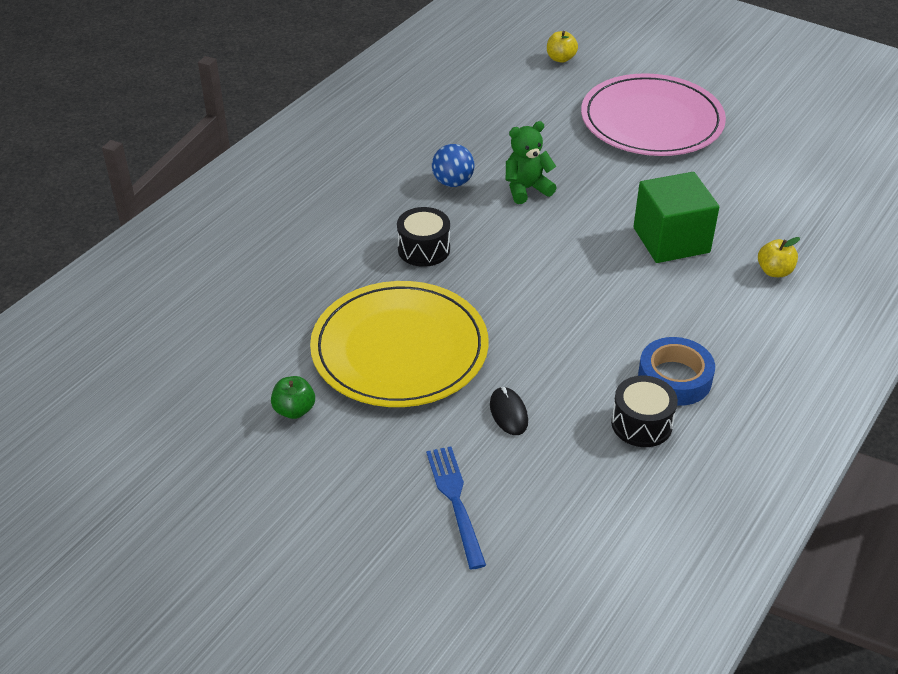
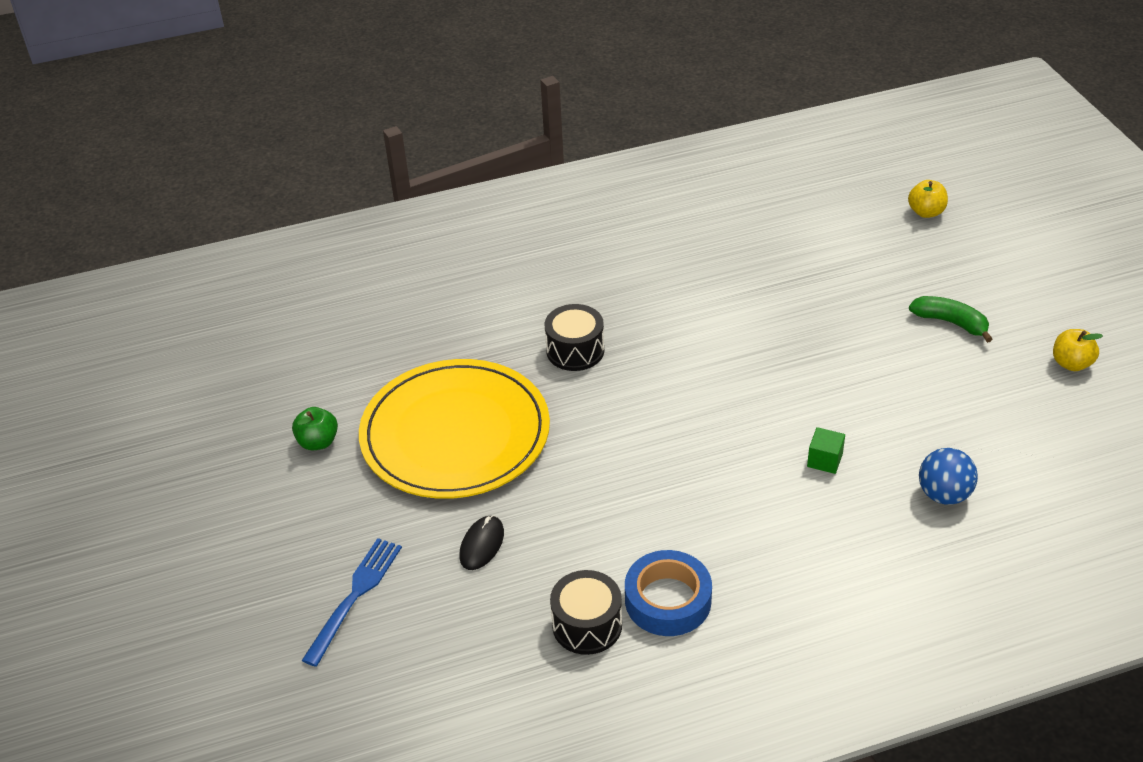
camera: 40 degrees right, 0 degrees up
(453, 182) = (672, 297): blue ball -> blue ball (944, 494)
(526, 189) = (736, 336): green teddy bear -> none
(651, 121) = (951, 322): pink plate -> green banana
(671, 240) = (824, 460): green cube -> green cube, size x0.41
(774, 271) = (900, 550): yellow apple -> yellow apple (1071, 363)

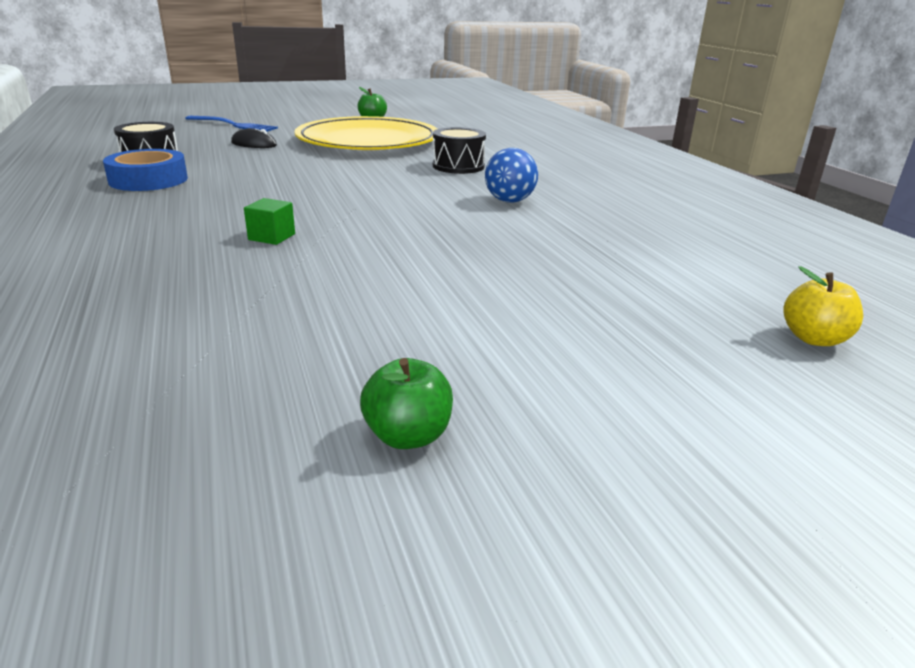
camera: 85 degrees right, 15 degrees down
(944, 494) = (170, 289): blue ball -> blue ball (509, 201)
(951, 322) = (519, 329): green banana -> none
(1071, 363) = (408, 436): yellow apple -> green apple

